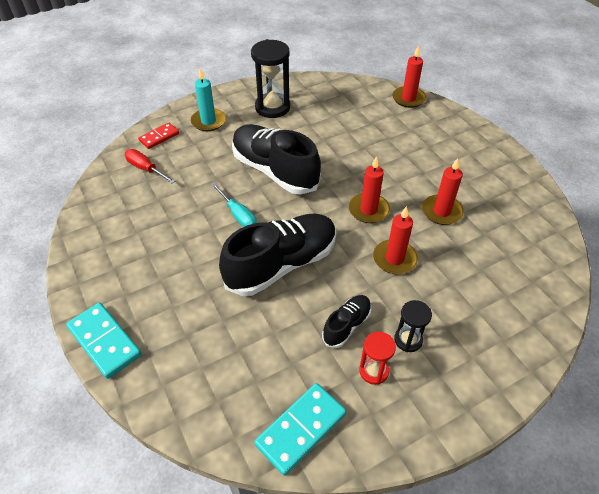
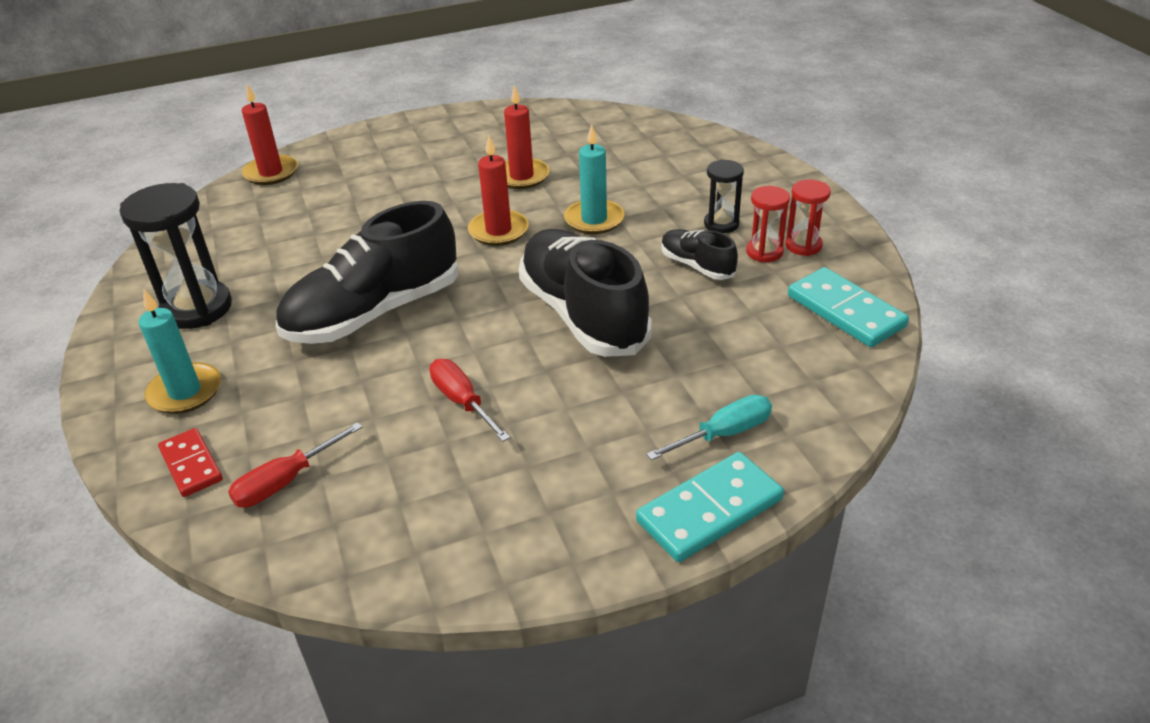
camera: 80 degrees left, 10 degrees down
(199, 220) = (462, 401): none -> red screwdriver
(238, 215) = (466, 355): turquoise screwdriver -> turquoise screwdriver (724, 433)
(389, 401) = (803, 245): none -> red hourglass
(394, 259) = (594, 220): red candle -> turquoise candle

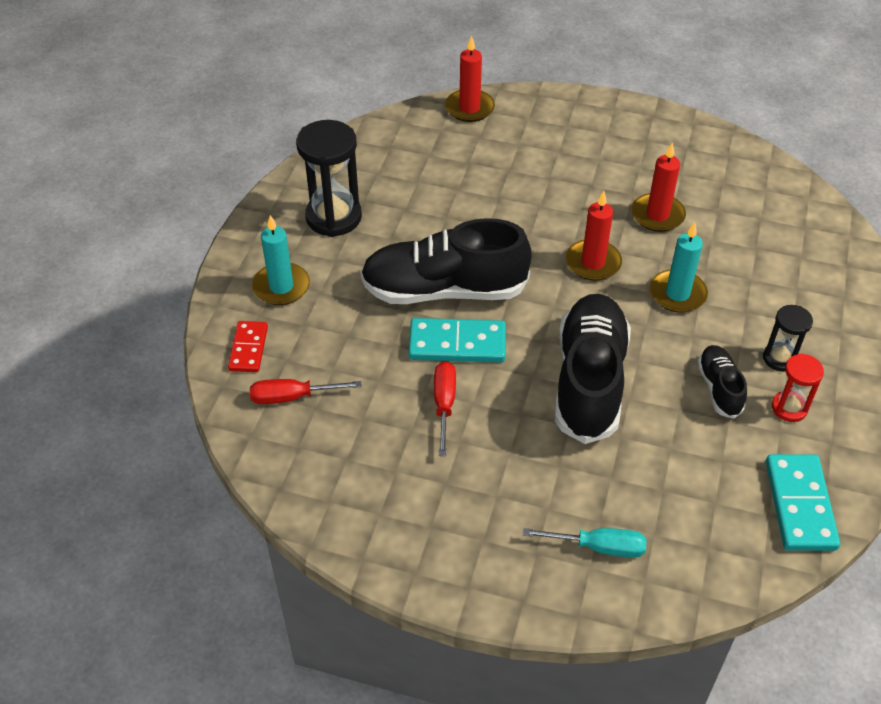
camera: 35 degrees right, 10 degrees up
(709, 510) = (533, 597): turquoise domino -> turquoise domino (457, 343)
(803, 245) = (830, 421): red hourglass -> none

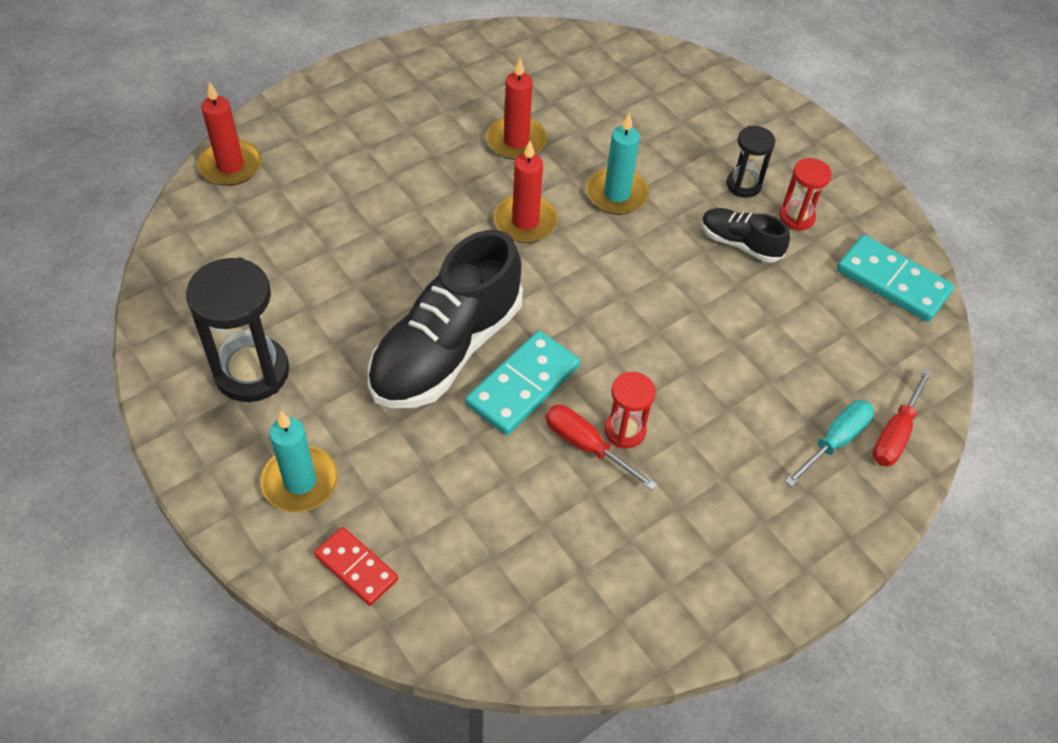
camera: 55 degrees left, 5 degrees up
(291, 397) = (460, 569): red screwdriver -> red screwdriver (895, 434)
(478, 418) = (625, 430): none -> red hourglass
(589, 381) = (655, 321): black shoe -> none

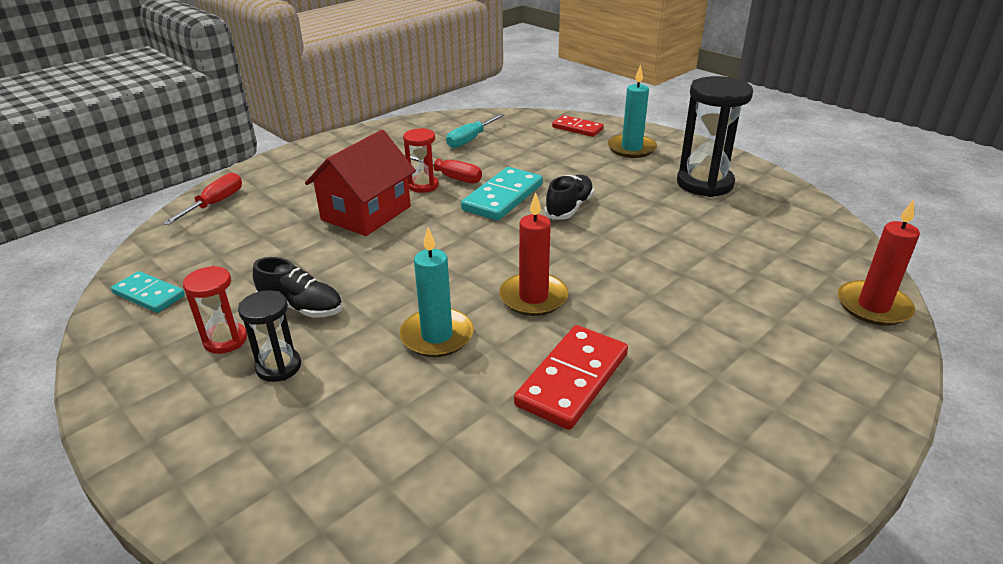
camera: 175 degrees right, 20 degrees down
(446, 349) = (569, 208): black shoe -> black shoe, size x0.49
(516, 141) = (572, 379): red candle -> red domino
(696, 380) = (366, 213): none -> red house
(835, 441) = (264, 196): turquoise screwdriver -> turquoise screwdriver (470, 140)
(892, 282) = (149, 295): turquoise domino -> turquoise domino, size x0.64

